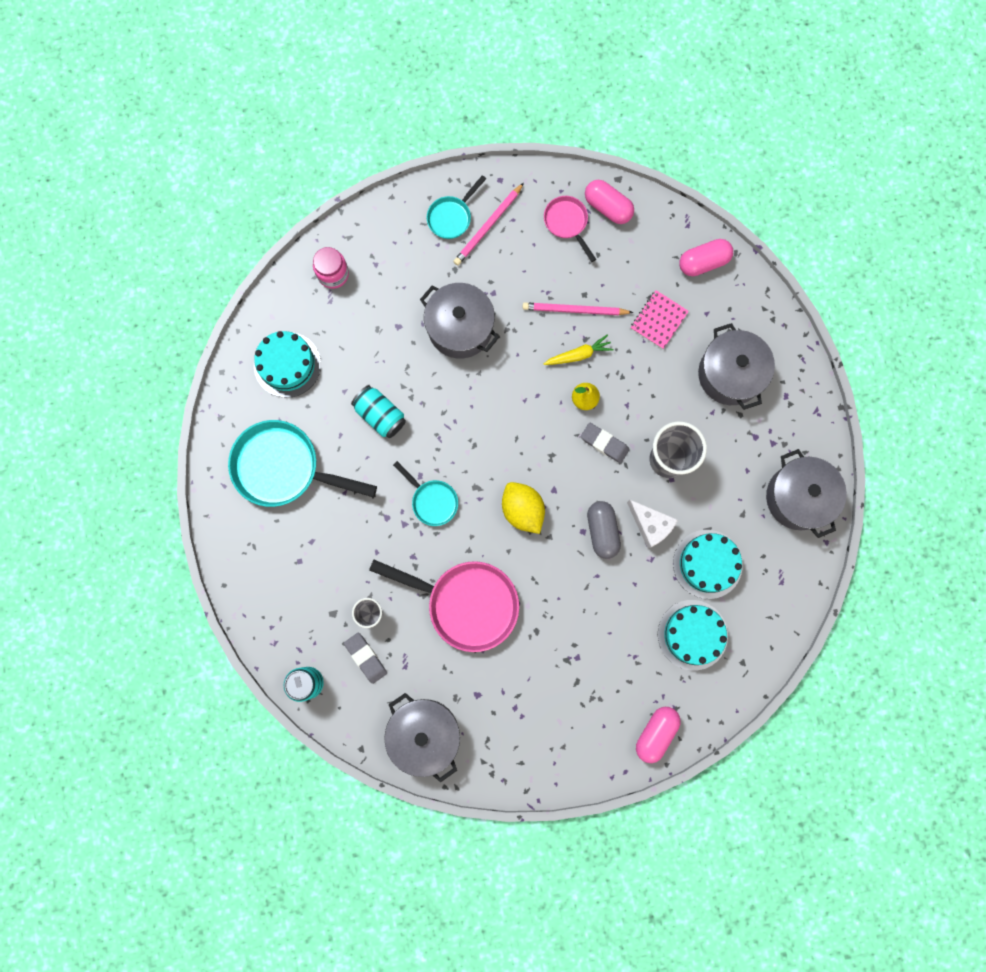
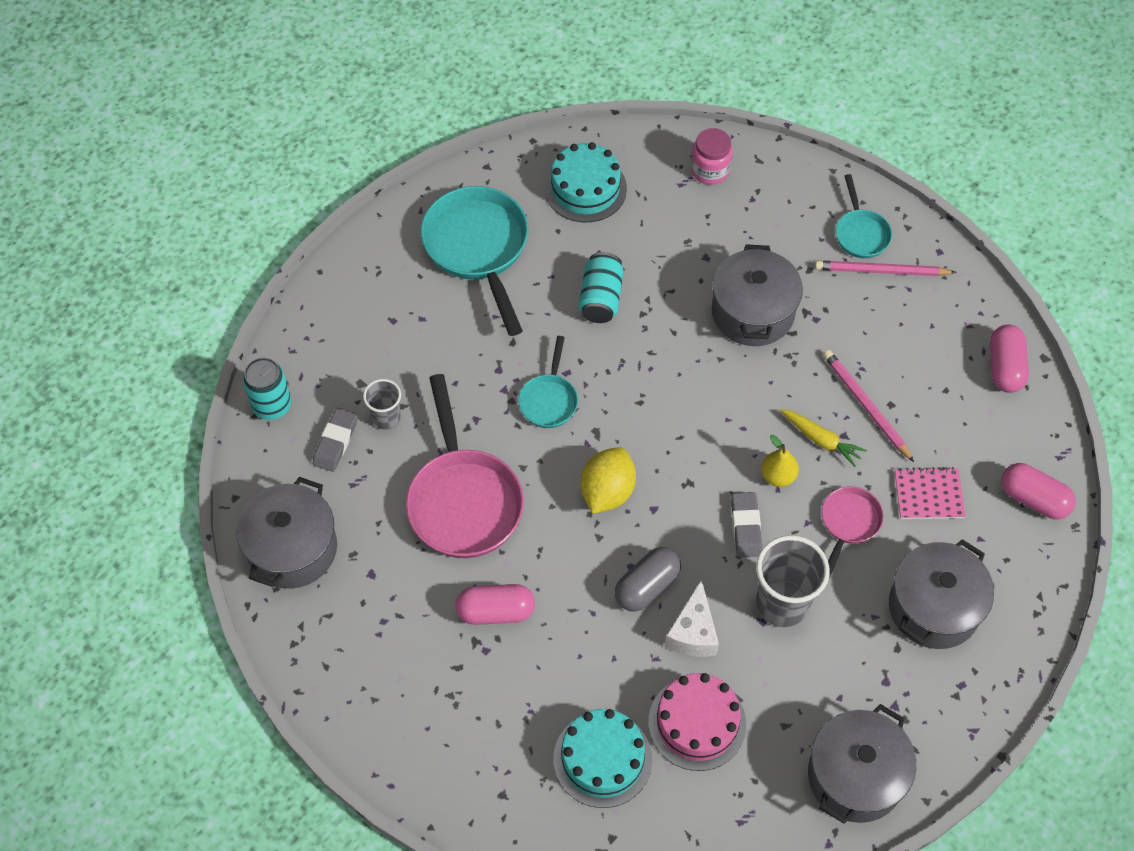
camera: 55 degrees right, 20 degrees down
(451, 217) = (861, 233): turquoise pan -> turquoise pan turned 105 degrees counterclockwise
(567, 223) = (952, 340): pink pan -> pink pan (848, 523)
(655, 733) = (458, 791): pink capsule -> pink capsule (496, 611)
(707, 564) = (697, 723): turquoise cake -> pink cake

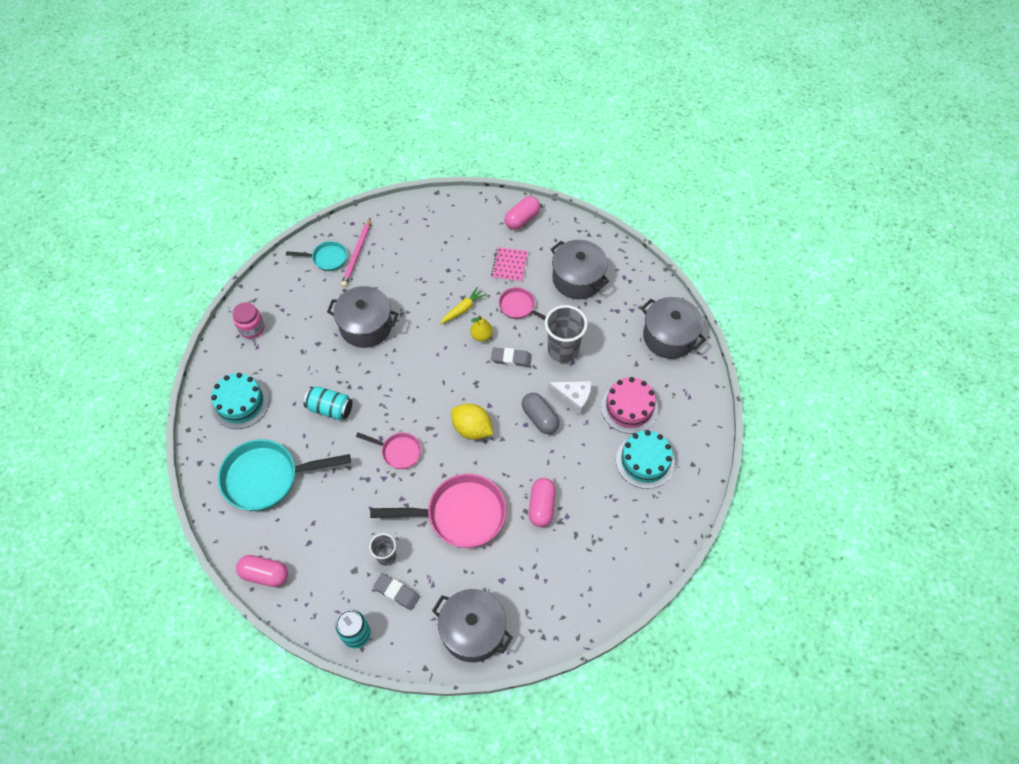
camera: 80 degrees left, 0 degrees up
(549, 400) = (398, 452): turquoise pan -> pink pan
(865, 406) = (446, 282): pink pencil -> none
(1005, 367) = (438, 211): pink capsule -> pink capsule (265, 574)

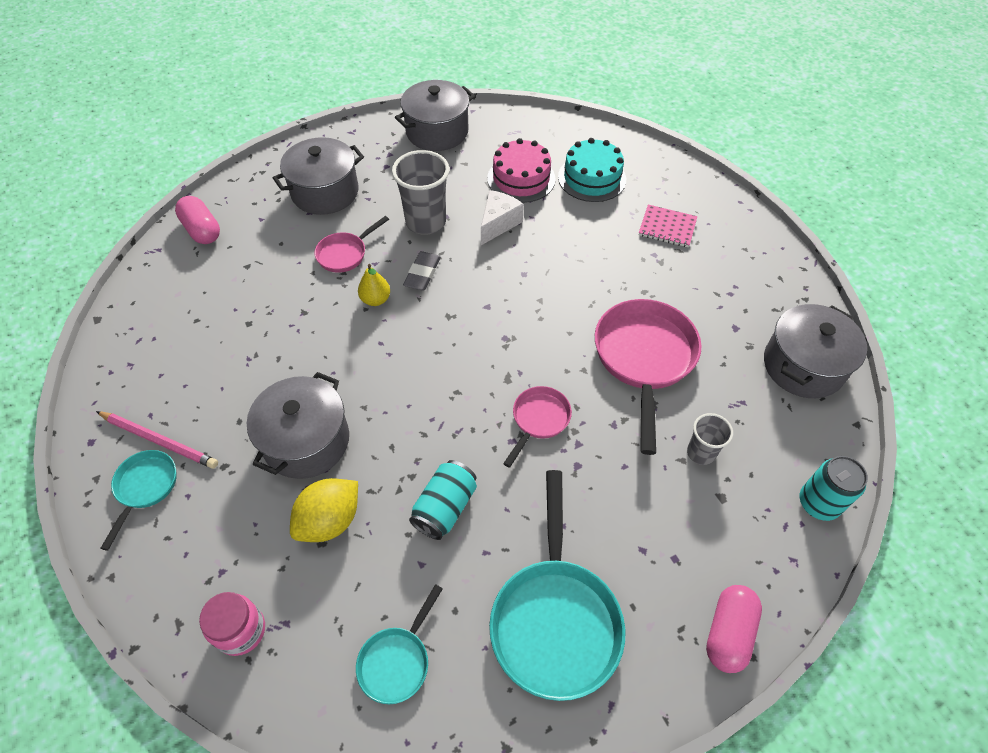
camera: 80 degrees left, 5 degrees down
(240, 403) = (397, 660): turquoise cake -> turquoise pan
(397, 592) = (754, 445): grey eraser -> none
(463, 309) = (324, 314): yellow carrot -> none
(472, 429) = (519, 329): yellow lemon -> yellow lemon (330, 520)
(509, 265) = (273, 254): pink notebook -> pink notebook (667, 227)
(540, 418) = (518, 258): grey capsule -> none
(541, 506) = (639, 275): pink capsule -> none

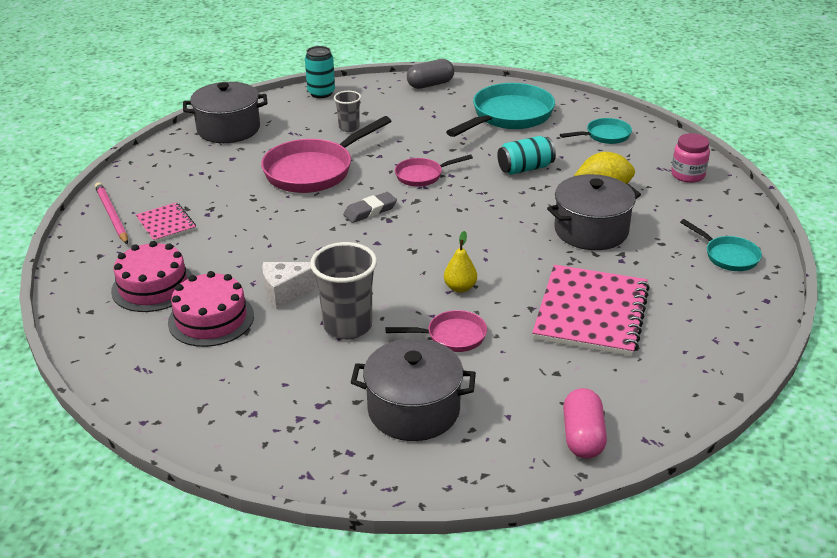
camera: 140 degrees left, 20 degrees down
(145, 488) = (728, 256): turquoise pan -> turquoise pan turned 90 degrees counterclockwise
(159, 440) = (706, 277): pink pencil -> pink pencil (112, 215)
(250, 334) = (591, 313): none -> pink notebook
(422, 274) = (400, 287): grey eraser -> grey eraser (370, 211)
(437, 132) = (216, 416): grey pot -> none
(592, 178) = (153, 286): turquoise cake -> pink cake
(728, 633) = (430, 84): pink capsule -> grey capsule

